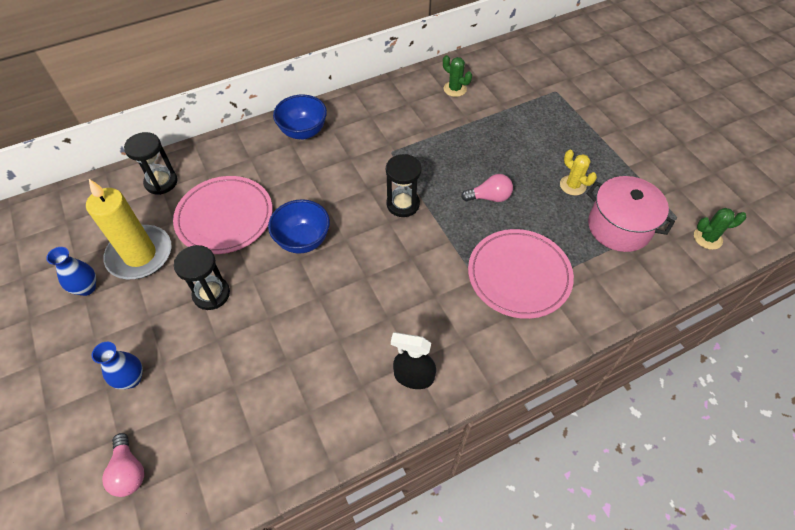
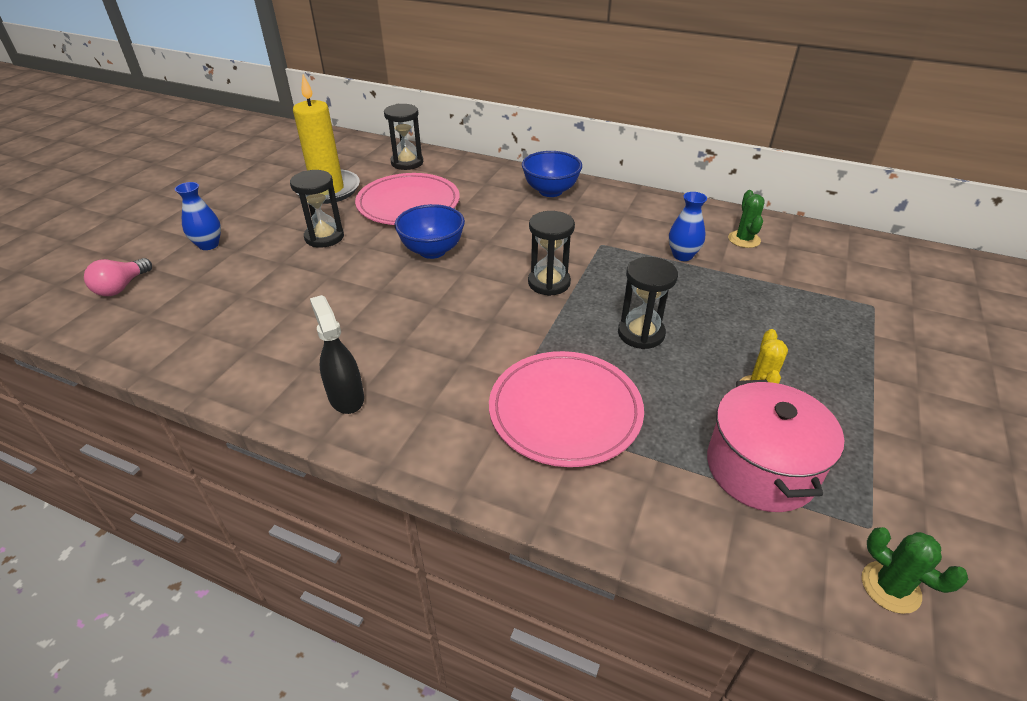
camera: 50 degrees right, 15 degrees down
(86, 288) = (274, 186): blue vase -> blue vase (682, 255)
(489, 197) = (641, 334): pink light bulb -> black hourglass

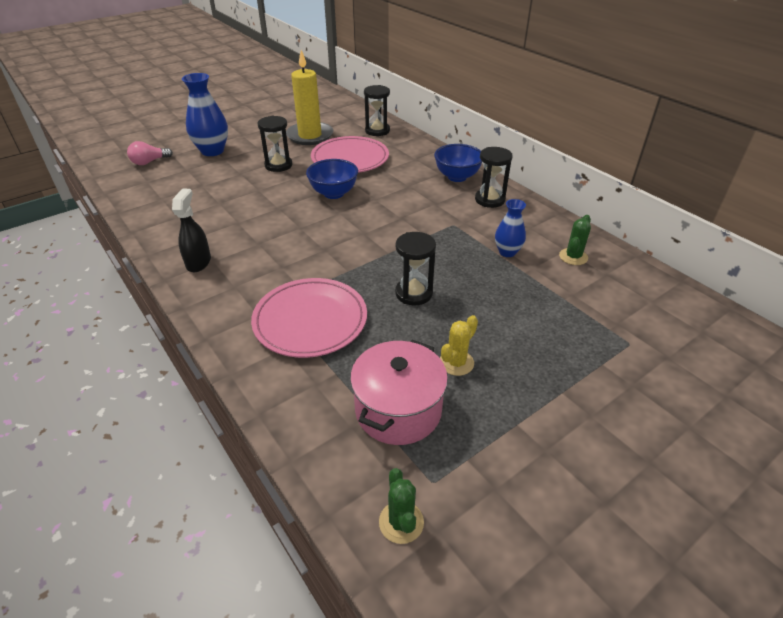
camera: 30 degrees right, 0 degrees up
(208, 245) = (212, 151): blue vase -> blue vase, size x1.69
(549, 283) = (387, 238): black hourglass -> black hourglass (490, 200)

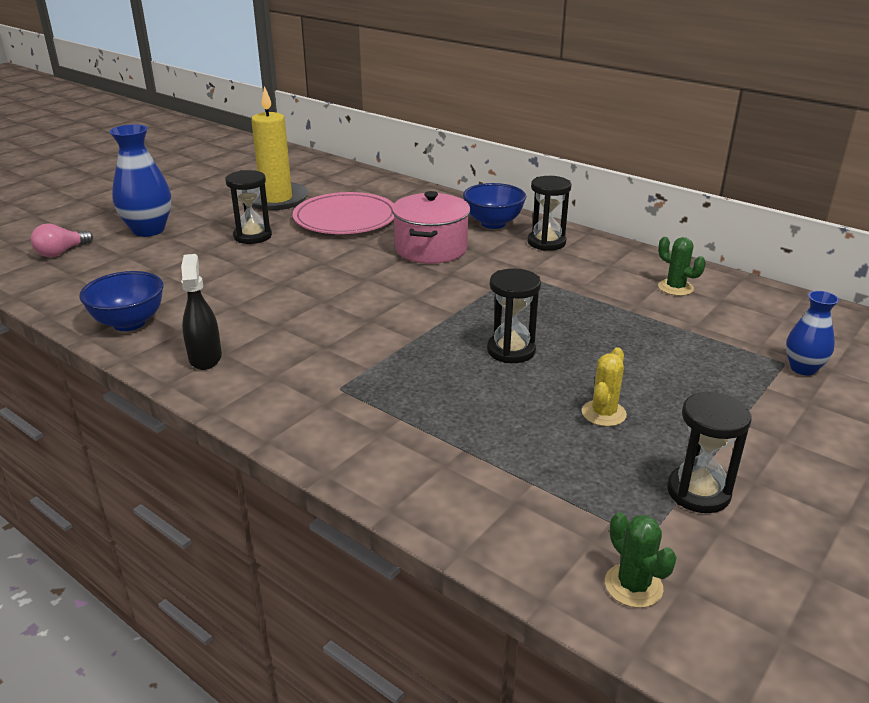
camera: 15 degrees left, 10 degrees down
(310, 320) = (397, 399): pink plate -> none
(334, 193) = (346, 259): blue bowl -> blue bowl (129, 323)
(377, 131) = (363, 185): black hourglass -> black hourglass (698, 492)
(398, 410) = (563, 473): pink pot -> pink pot (431, 249)
(507, 252) = (598, 293): blue vase -> blue vase (803, 368)
(573, 257) = (675, 288): green cactus -> green cactus turned 60 degrees counterclockwise

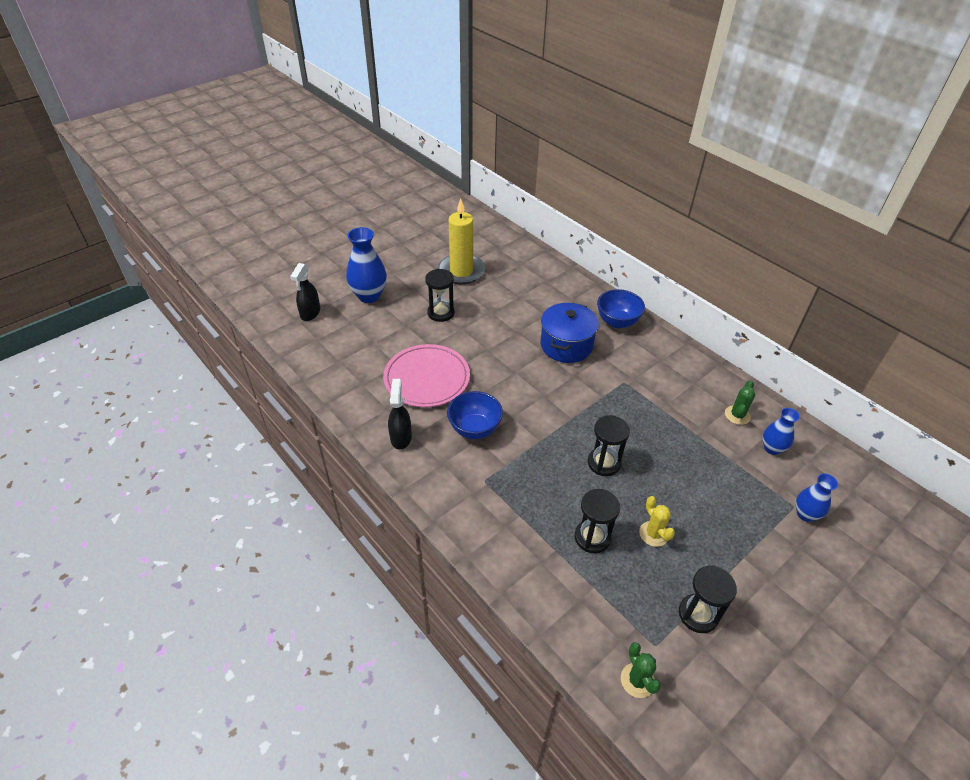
camera: 10 degrees right, 15 degrees up
(61, 252) = (310, 313): pink light bulb -> black spray bottle
(129, 323) = (353, 395): blue bowl -> blue bowl (474, 429)
(345, 219) = (509, 301): pink plate -> pink plate (427, 378)
(431, 249) = (566, 345): pink pot -> blue pot
(546, 242) = (653, 350): black hourglass -> black hourglass (592, 537)
(603, 413) = (653, 534): yellow cactus -> yellow cactus turned 60 degrees counterclockwise
(675, 288) = (737, 415): green cactus -> green cactus turned 60 degrees clockwise
(732, 312) = (772, 448): none -> blue vase

